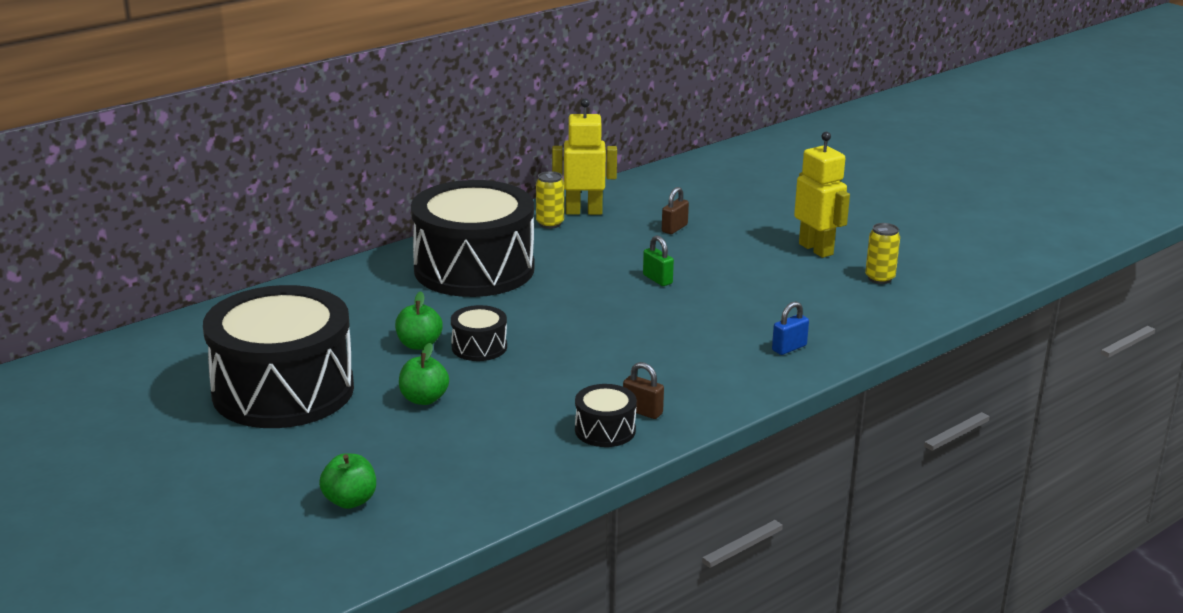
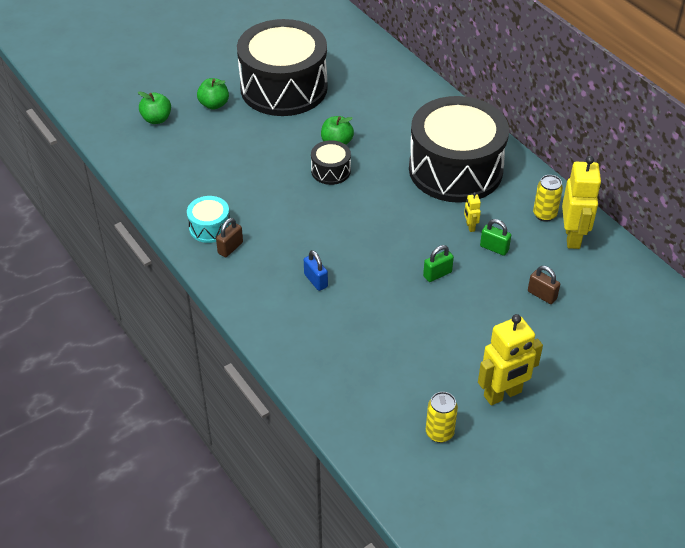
camera: 95 degrees right, 20 degrees up
(424, 399) = (264, 146): green apple -> green apple (214, 104)
(575, 262) = (470, 227): none -> yellow robot
(605, 430) = (210, 227): black drum -> turquoise drum
(608, 250) = (494, 248): none -> green padlock
(789, 348) = (312, 343): blue padlock -> blue padlock (316, 280)

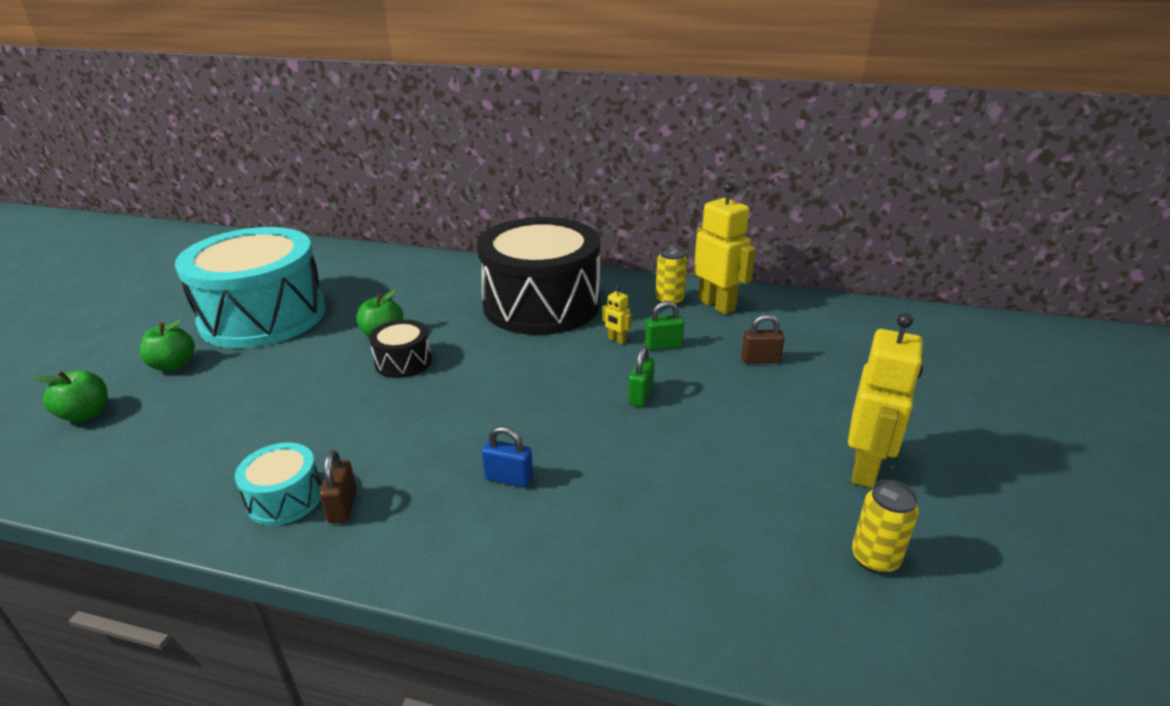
camera: 40 degrees left, 15 degrees down
(284, 88) = (263, 316): black drum -> turquoise drum

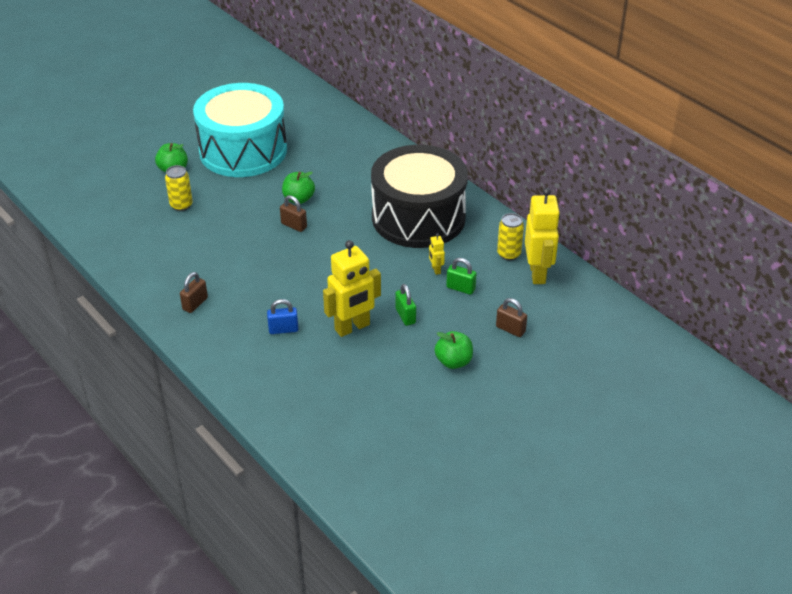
camera: 35 degrees right, 10 degrees up
(86, 414) = (115, 186): green apple -> green apple (453, 361)
(285, 498) = (173, 286): turquoise drum -> none
(403, 362) = (294, 225): black drum -> brown padlock
(509, 478) = (283, 329): blue padlock -> blue padlock turned 60 degrees counterclockwise
(640, 395) = (405, 316): green padlock -> green padlock turned 75 degrees counterclockwise
(865, 469) = (477, 425): yellow robot -> yellow robot (352, 327)
(874, 559) = (415, 466): yellow can -> yellow can (181, 205)

